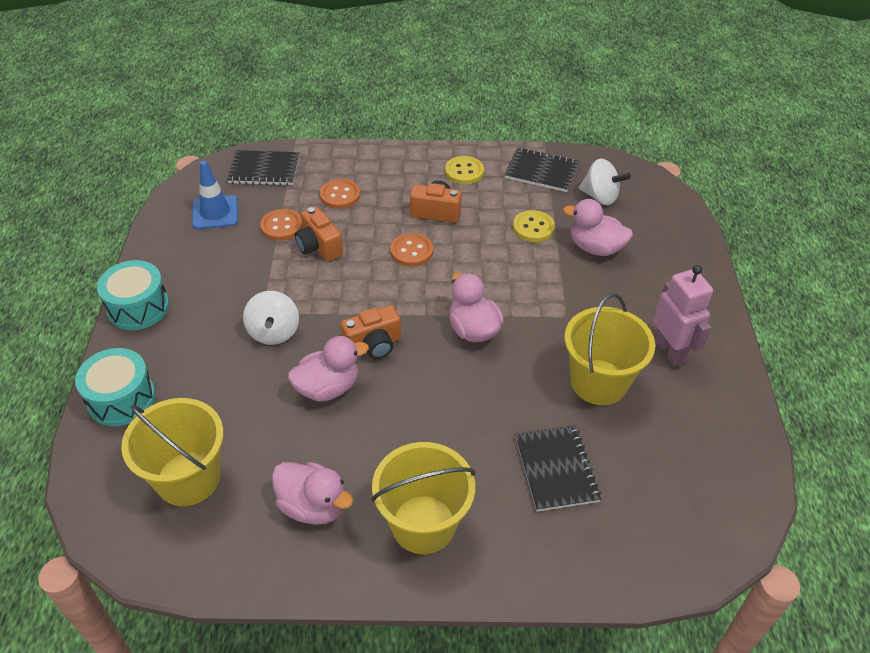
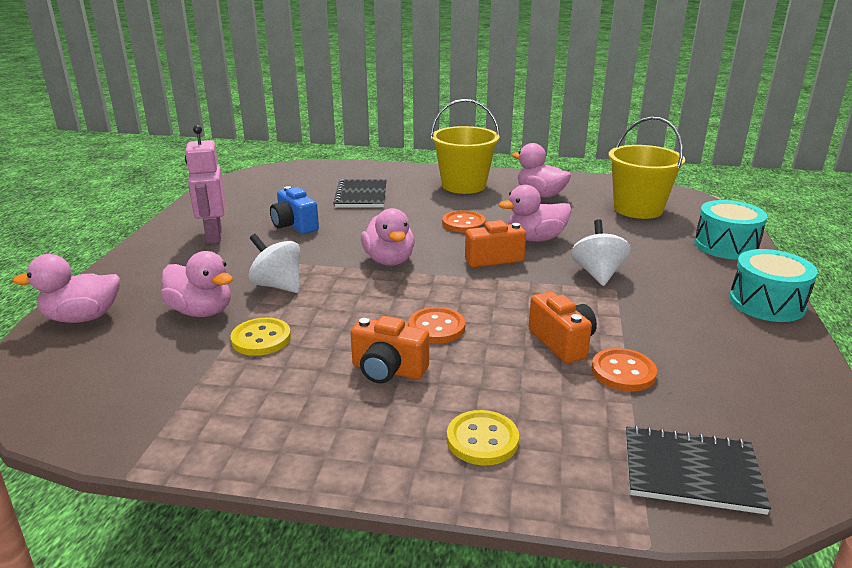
camera: 170 degrees left, 20 degrees down
(215, 213) = (740, 401): blue traffic cone -> none
(340, 195) = (538, 409): orange button -> orange button (463, 223)
(464, 171) = (315, 429): yellow button -> yellow button (482, 440)
(541, 171) = (183, 416): black notebook -> none
(599, 382) = (294, 225): yellow bucket -> blue camera
(600, 197) = (130, 368): white spinning top -> white spinning top (277, 285)
(676, 232) = (82, 317): none -> pink duck

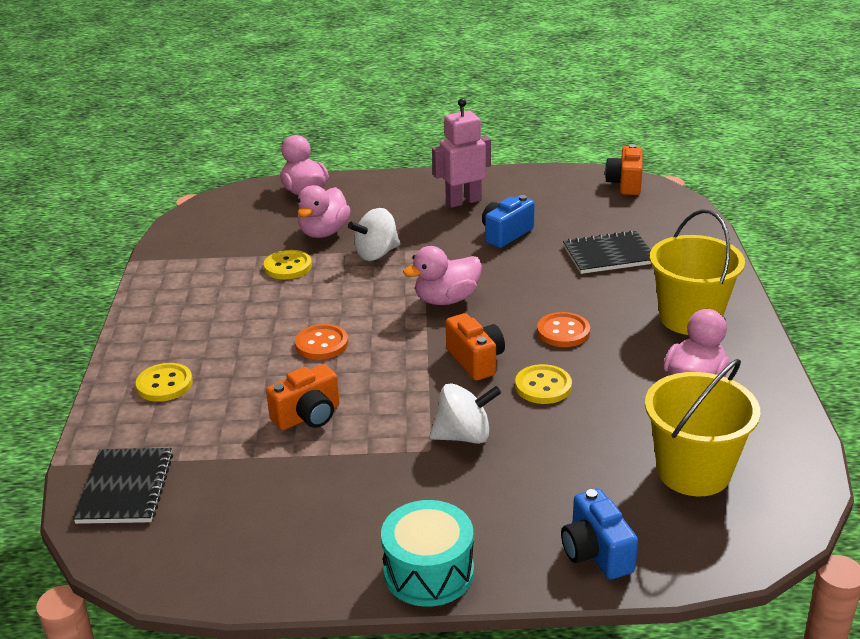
camera: 80 degrees right, 5 degrees up
(277, 285) = (376, 254): white spinning top -> white spinning top turned 150 degrees counterclockwise
(388, 370) = (251, 330): orange camera -> orange camera (625, 184)
(535, 239) = (543, 386): pink duck -> yellow button
(623, 372) = (262, 454): orange button -> none
(726, 246) = (596, 552): turquoise drum -> blue camera

